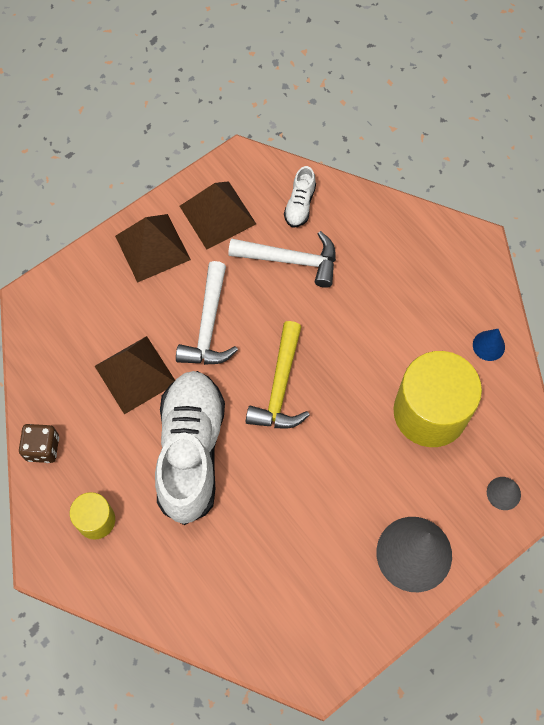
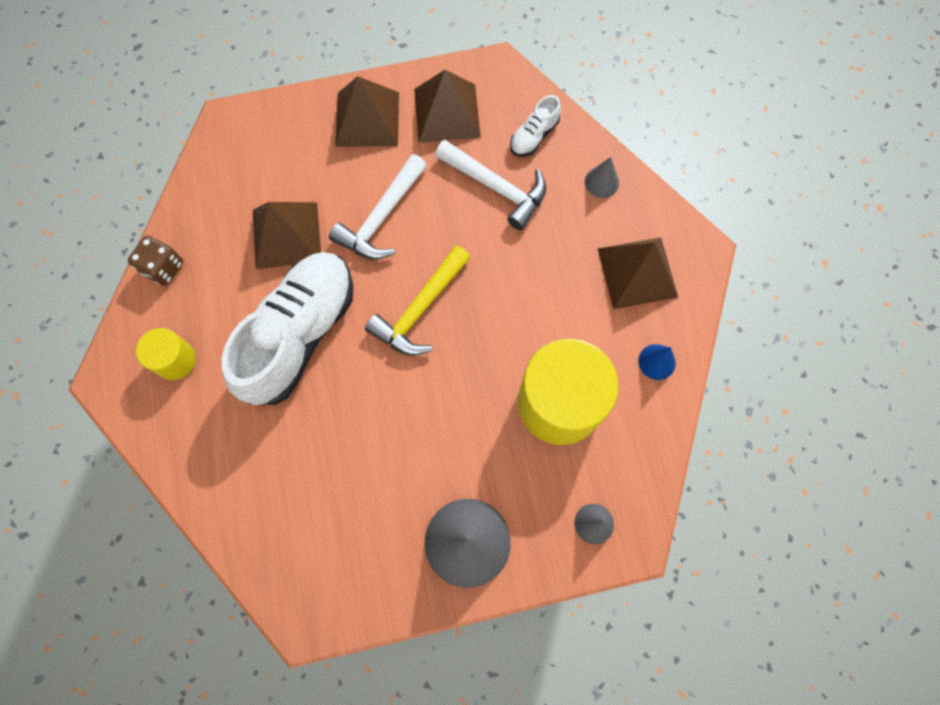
camera: 25 degrees right, 5 degrees up
(374, 220) = (601, 182): none -> grey cone
(438, 281) = (637, 272): none -> brown pyramid

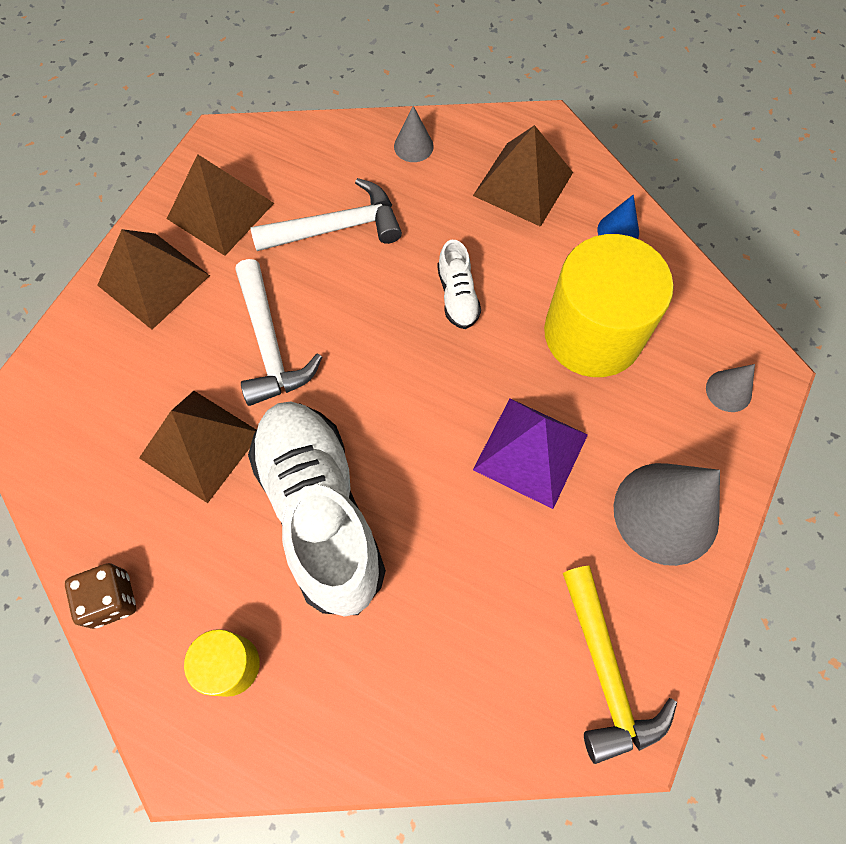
camera: 50 degrees left, 5 degrees down
(420, 309) = (397, 381): yellow hammer -> yellow hammer (606, 673)
(439, 426) = (530, 451): none -> purple pyramid
(534, 136) = (317, 162): white shoe -> white shoe (457, 296)

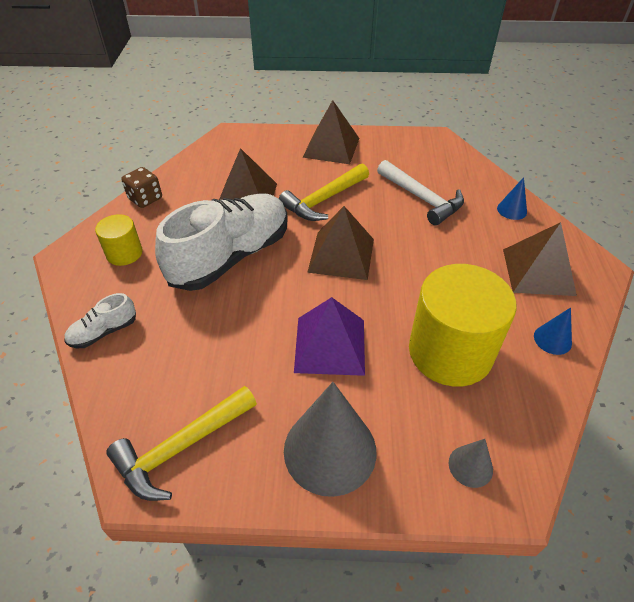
camera: 65 degrees right, 20 degrees down
(220, 210) = (392, 153): brown pyramid -> brown pyramid (341, 255)
(270, 345) = (323, 200): white hammer -> yellow hammer
(413, 146) = (512, 210): grey cone -> blue cone
(457, 296) = (420, 267): white shoe -> white shoe (104, 332)

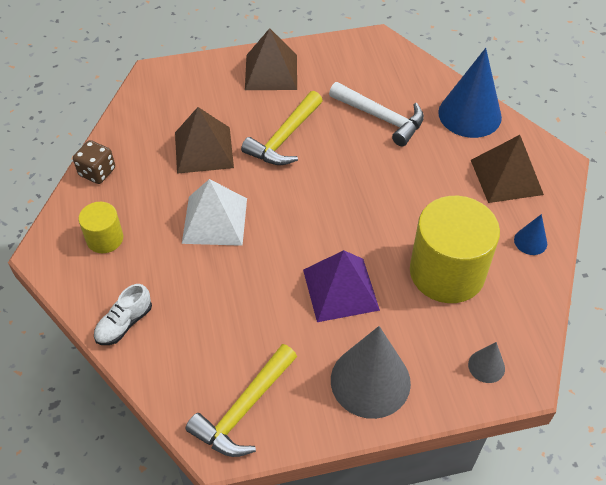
camera: 15 degrees left, 5 degrees up
(231, 256) = (214, 220): white shoe -> white pyramid
(341, 255) = (322, 196): brown pyramid -> none
(512, 210) = (469, 114): blue cone -> blue cone, size x2.16

